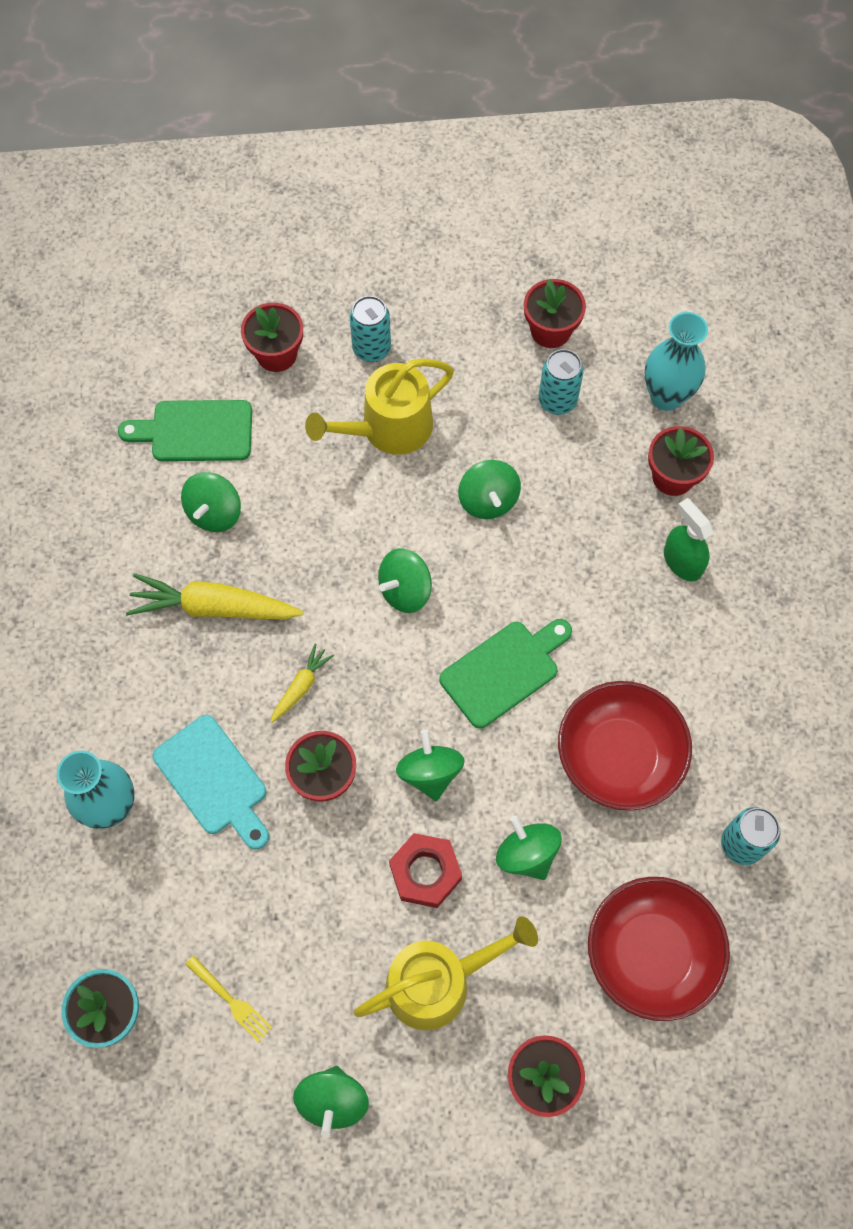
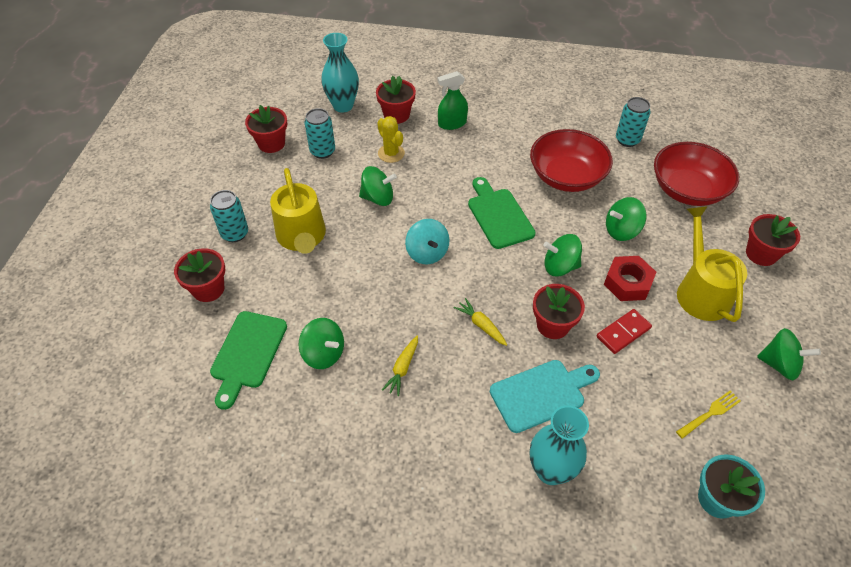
camera: 75 degrees left, 15 degrees down
(214, 607) = (402, 368): yellow carrot -> yellow carrot, size x0.52
(334, 875) = (623, 333): none -> red domino
(405, 590) = (427, 253): green spinning top -> turquoise spinning top
(584, 493) = (391, 153): none -> yellow cactus

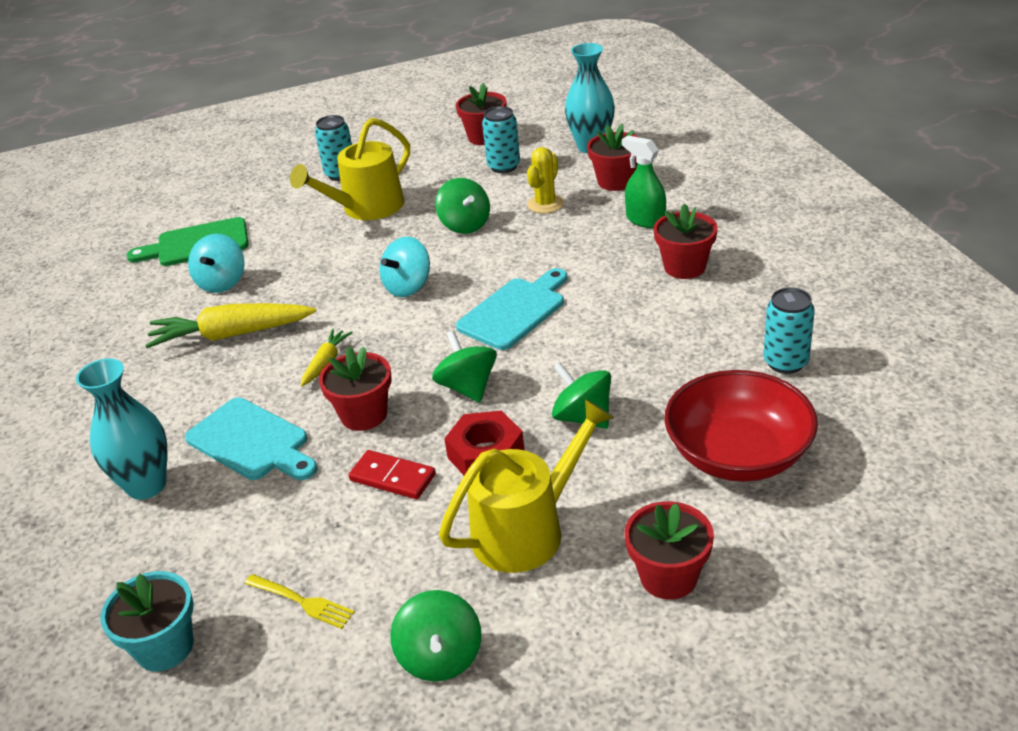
camera: 65 degrees right, 15 degrees down
(208, 289) = (261, 193): red flower pot -> red flower pot (684, 267)
(323, 353) = (222, 282): green spinning top -> turquoise spinning top
(402, 368) = (232, 335): yellow carrot -> yellow carrot, size x1.94
(498, 215) = (515, 311): green cutting board -> turquoise cutting board
(566, 176) = (643, 336): red bowl -> none

